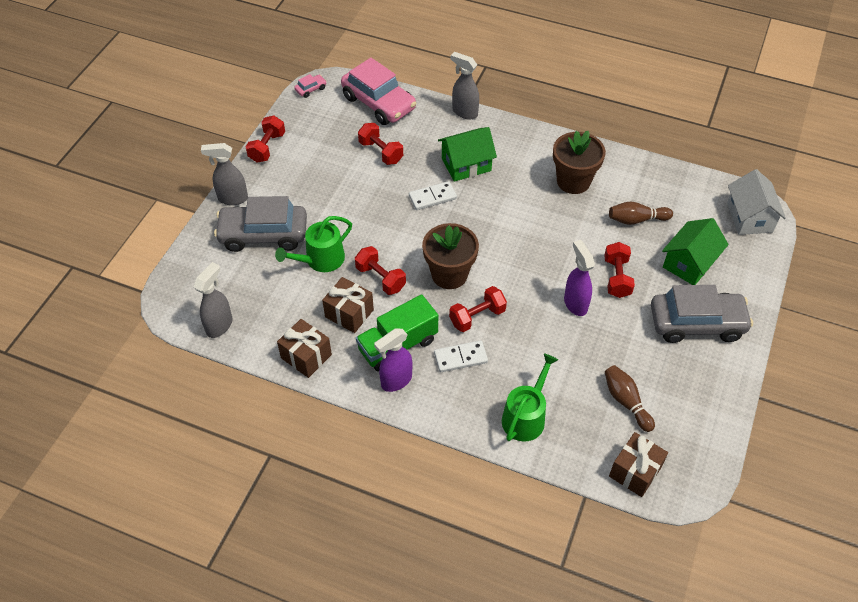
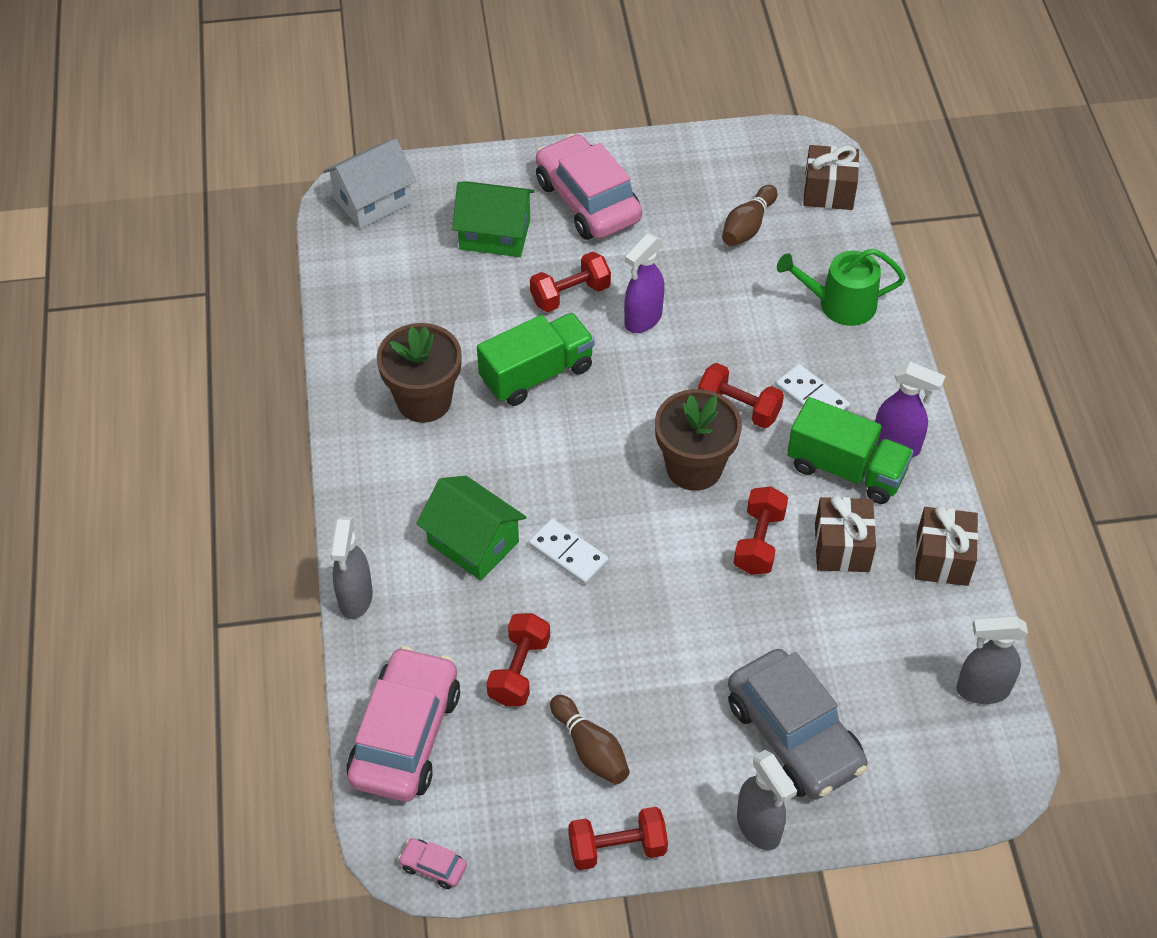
camera: 120 degrees left, 0 degrees up
(320, 260) = (782, 632): green watering can -> none
(562, 235) = (536, 374): none -> green truck
(636, 220) = (453, 308): brown bowling pin -> brown bowling pin (590, 749)
(696, 323) = (587, 201): grey car -> pink car

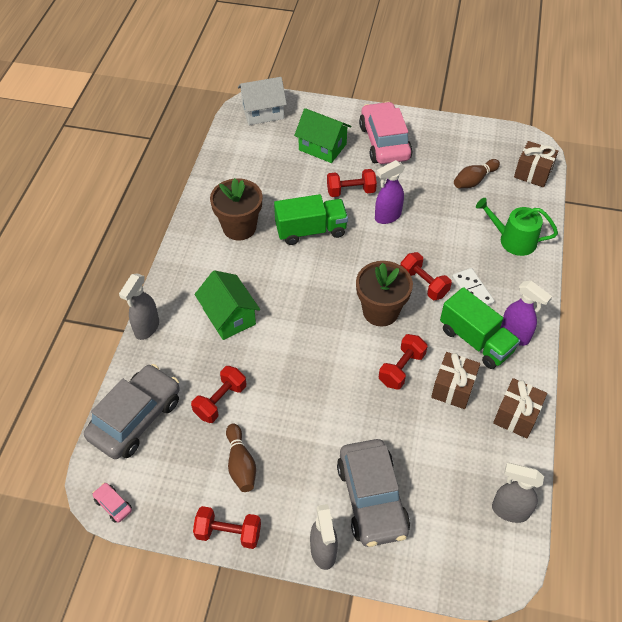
camera: 20 degrees right, 0 degrees up
(405, 735) = (136, 418): pink car -> grey car
(568, 554) = (281, 340): white domino -> none

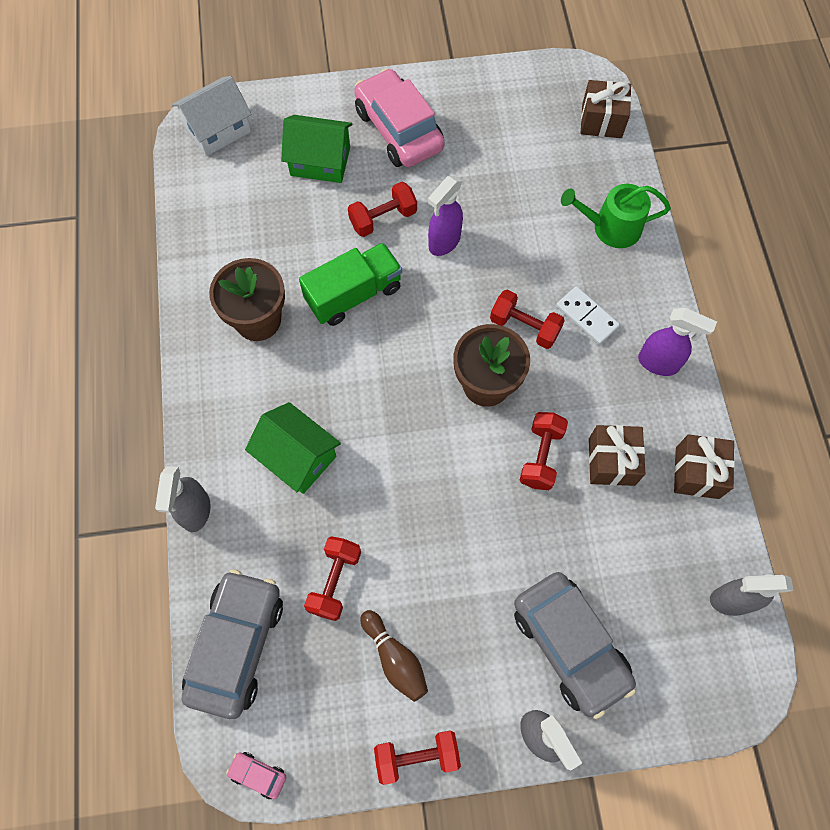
camera: 20 degrees left, 15 degrees up
(474, 180) = (533, 154): brown bowling pin -> none
(475, 340) = (615, 386): green truck -> none

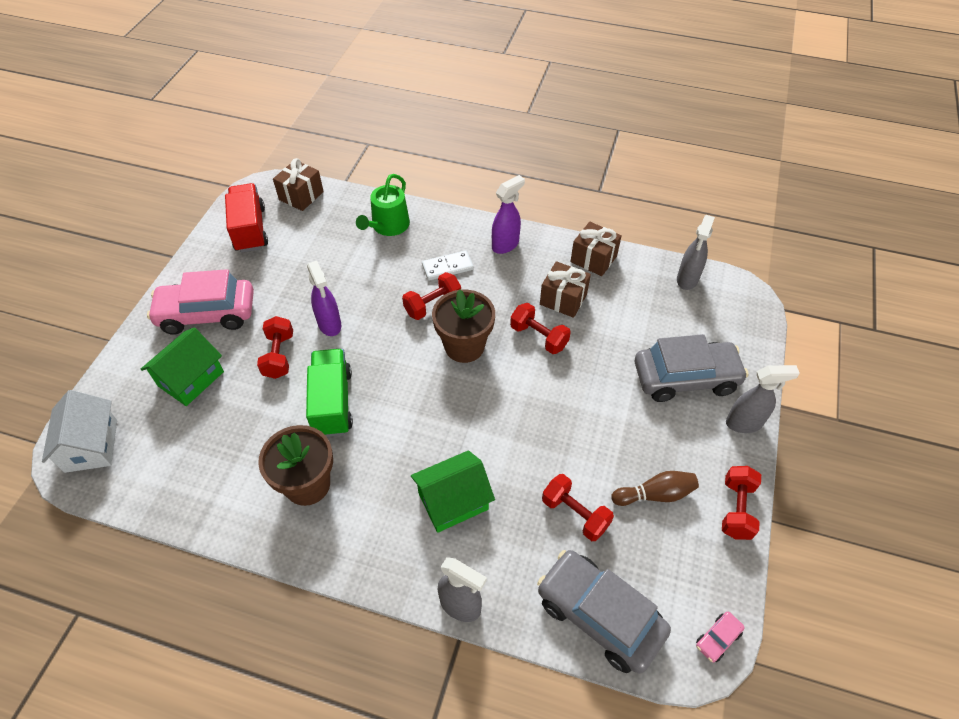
camera: 65 degrees left, 15 degrees down
(525, 102) = (250, 229): none -> red truck

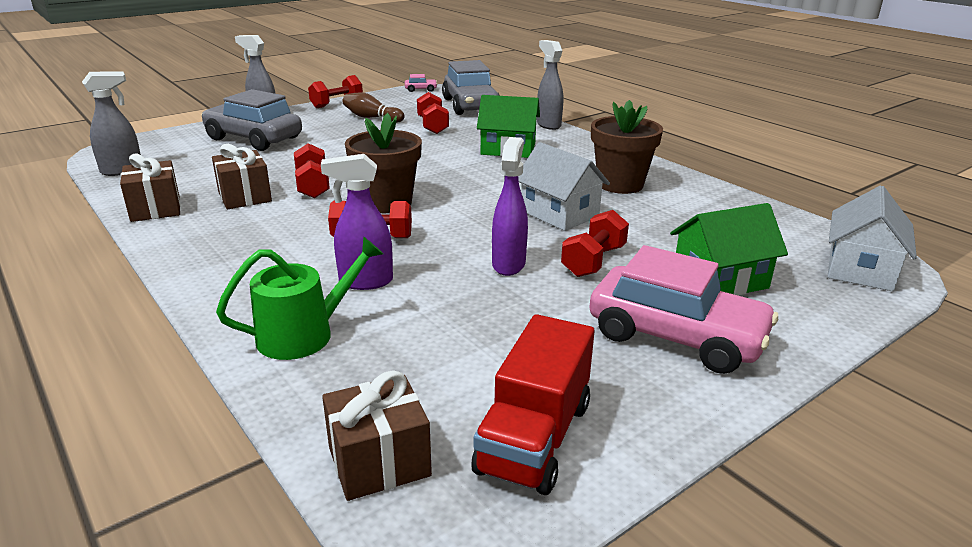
camera: 145 degrees left, 25 degrees down
(332, 403) = (559, 213): green truck -> white house
(447, 267) = (305, 260): white domino -> none
(505, 245) = (207, 252): purple spray bottle -> purple spray bottle (365, 282)

